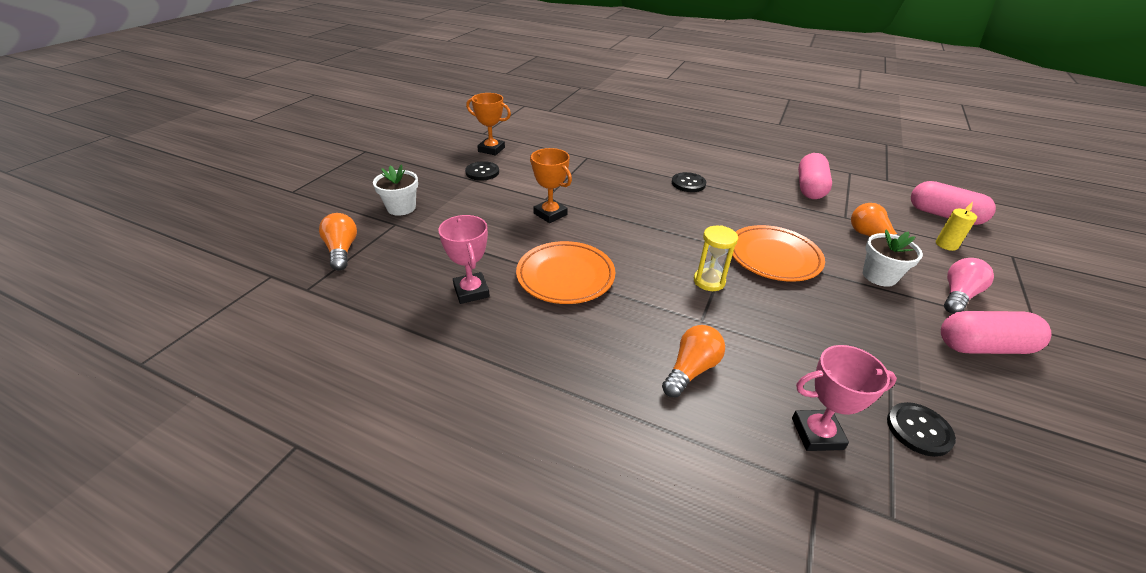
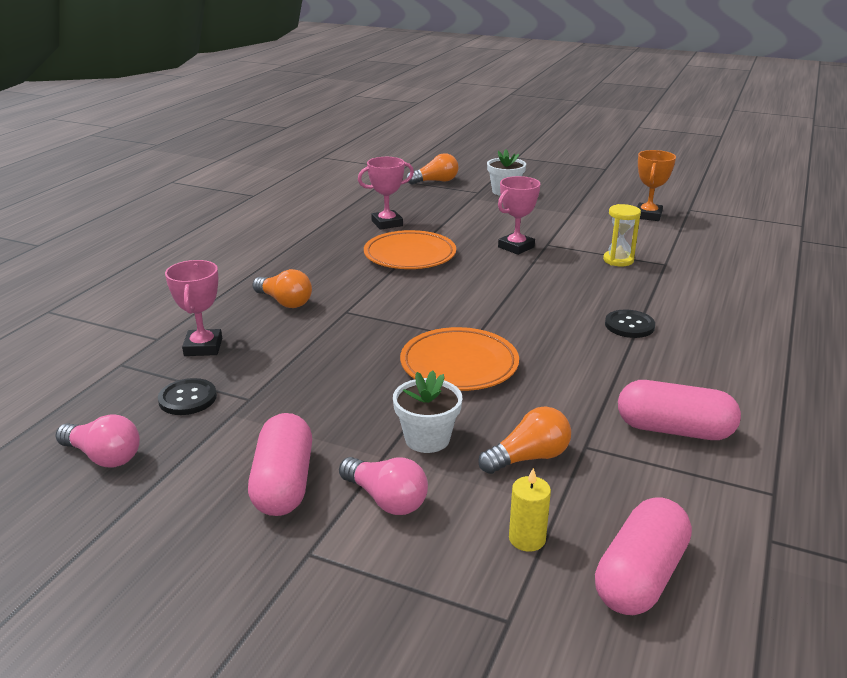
camera: 90 degrees right, 10 degrees down
(482, 172) = (590, 215): black button -> none
(550, 214) = (516, 247): orange trophy -> pink trophy
(709, 281) = (407, 320): yellow hourglass -> yellow hourglass (618, 260)
(1053, 484) = (104, 457): none -> pink light bulb

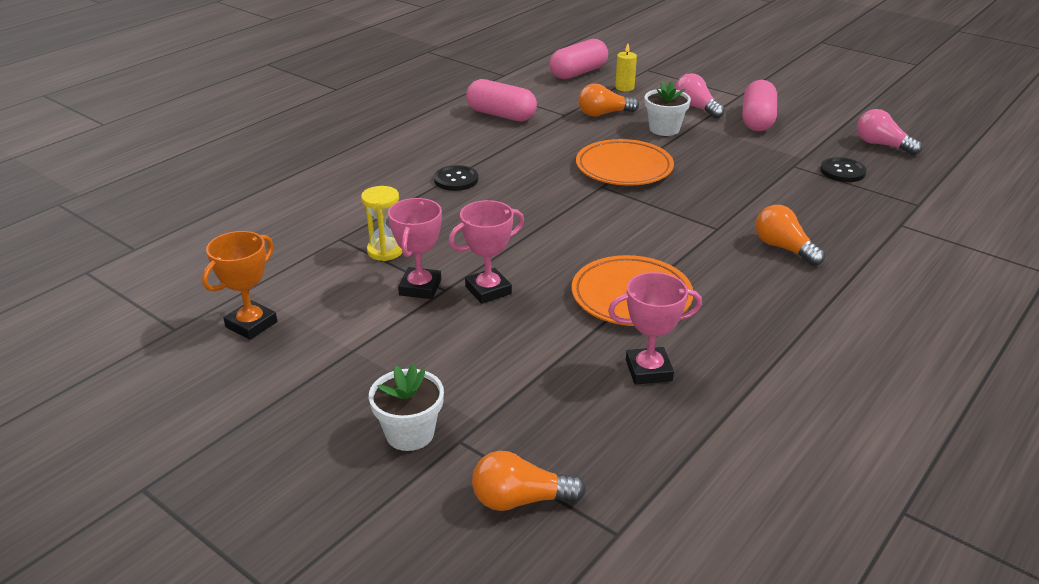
camera: 165 degrees left, 5 degrees up
(203, 347) = (850, 210): pink trophy -> pink trophy (420, 287)

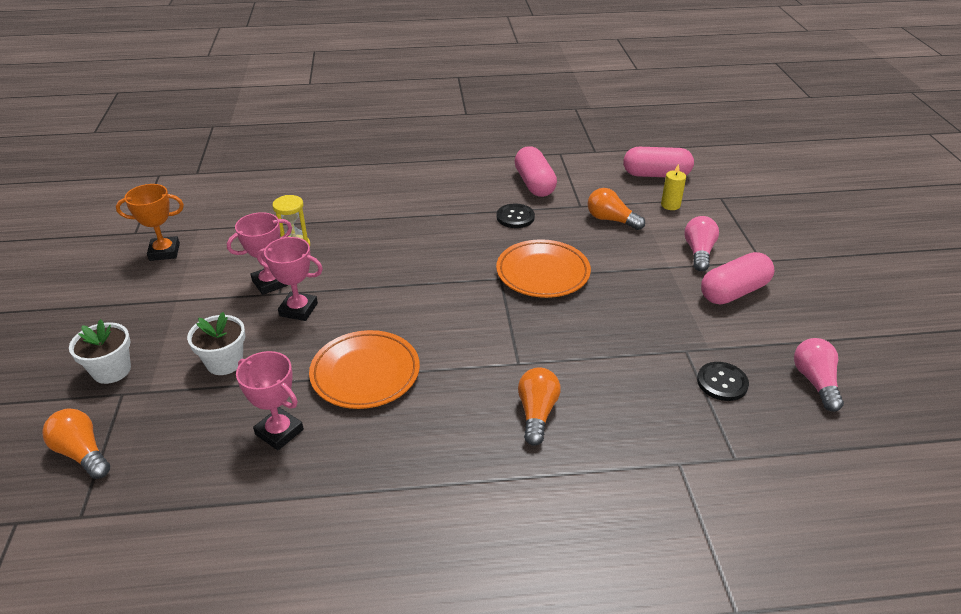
camera: 45 degrees right, 5 degrees up
(456, 179) = (418, 219): black button -> black button (515, 217)
(664, 129) = (635, 257): white flower pot -> white flower pot (224, 362)

